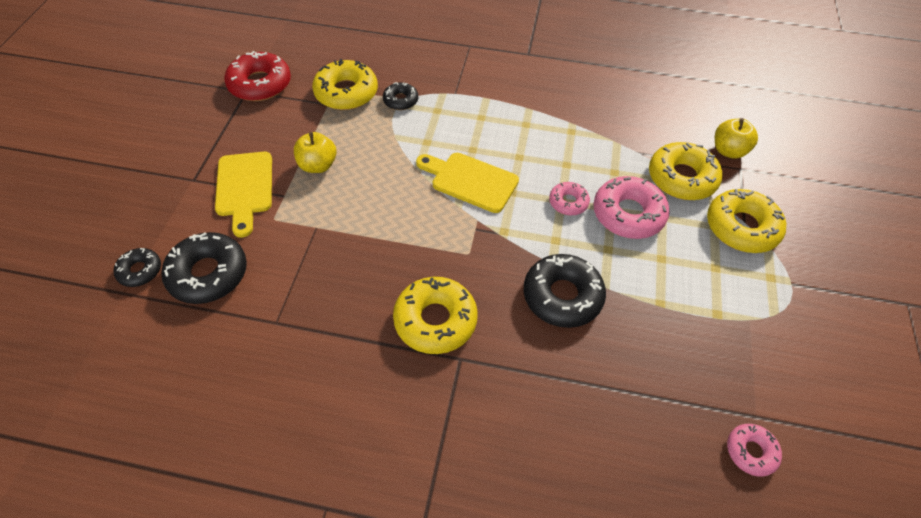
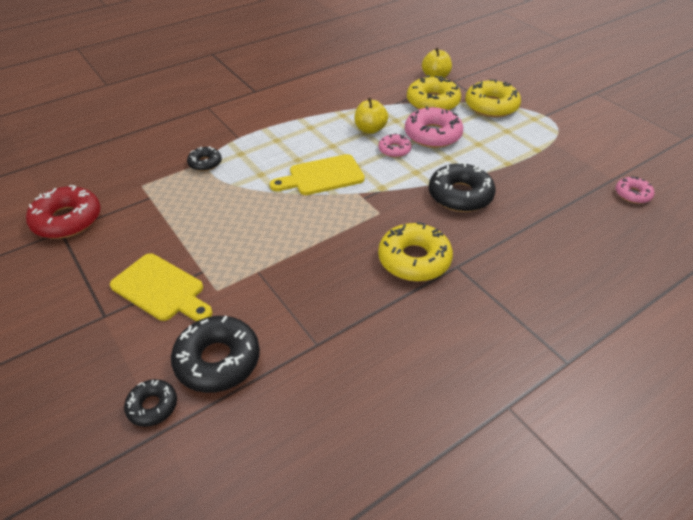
camera: 45 degrees left, 10 degrees down
(318, 165) = (201, 237): yellow apple -> yellow apple (370, 129)
(346, 93) = (154, 182): yellow donut -> none

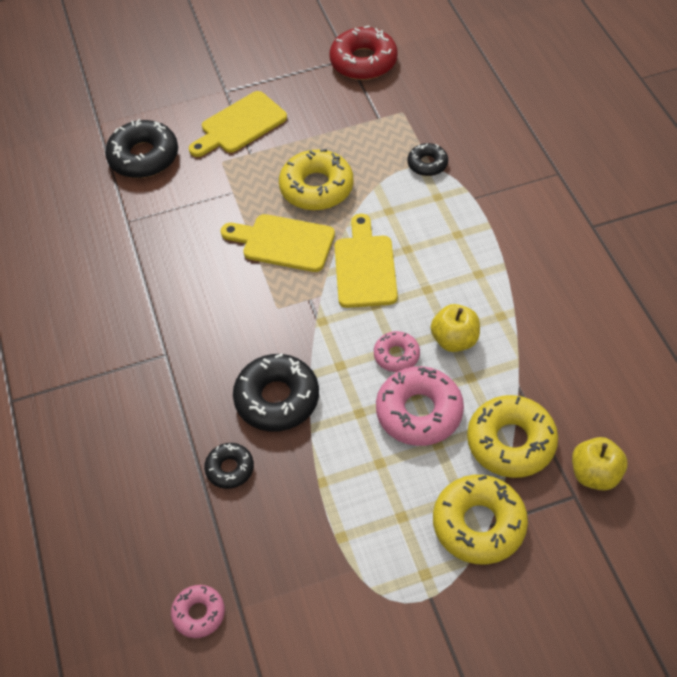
camera: 110 degrees right, 10 degrees up
(152, 406) = (121, 119): black donut -> black donut (230, 469)
(311, 224) = (283, 243): none -> yellow cutting board
(414, 259) = (192, 319): yellow donut -> yellow donut (316, 188)

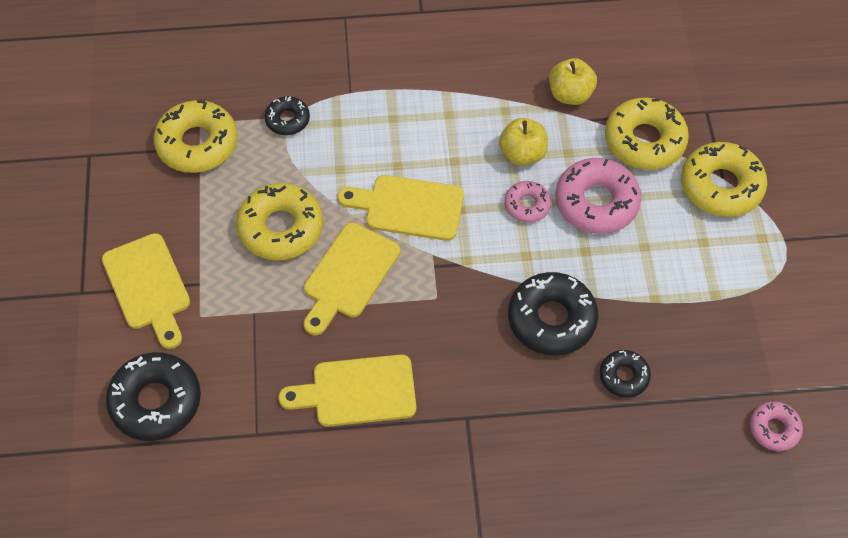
camera: 80 degrees left, 5 degrees up
(175, 274) = (357, 392): none -> yellow cutting board
(363, 62) = (102, 141): red donut -> none
(381, 115) = (197, 144): none -> yellow donut
(595, 474) = (689, 91): yellow apple -> yellow apple (570, 94)

